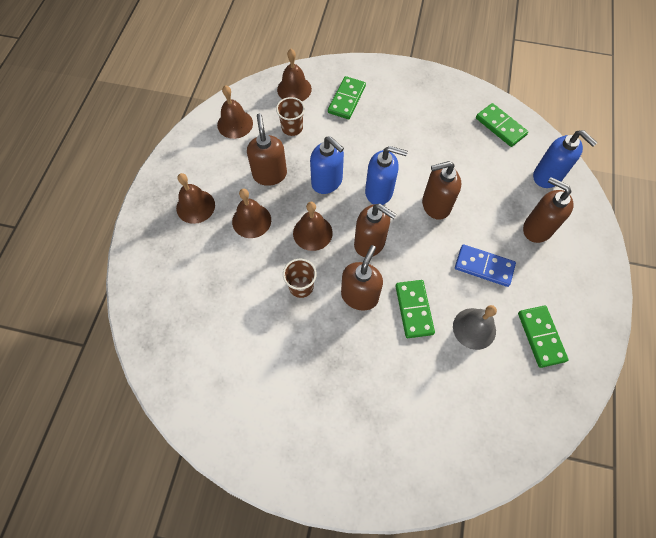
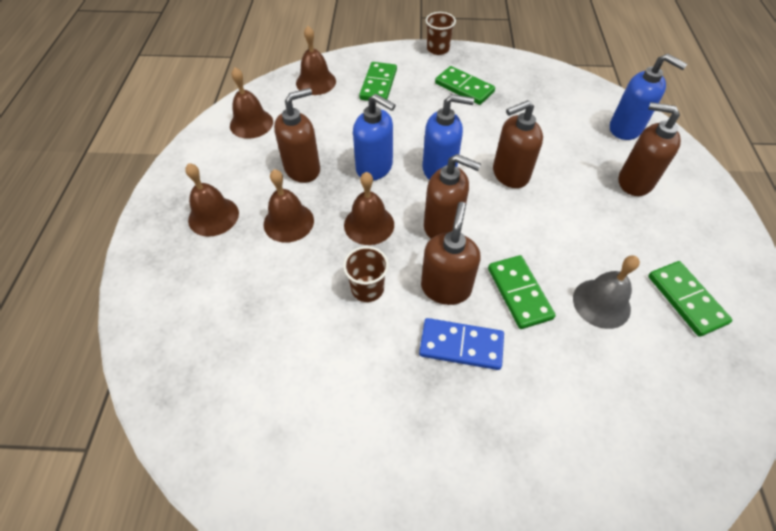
camera: 10 degrees left, 10 degrees down
(269, 174) = (302, 169): brown soap dispenser -> brown soap dispenser turned 75 degrees clockwise
(292, 128) = (321, 119): brown cup -> brown cup (438, 49)
(484, 266) = (588, 231): blue domino -> blue domino (461, 345)
(500, 126) = (557, 89): green domino -> green domino (464, 88)

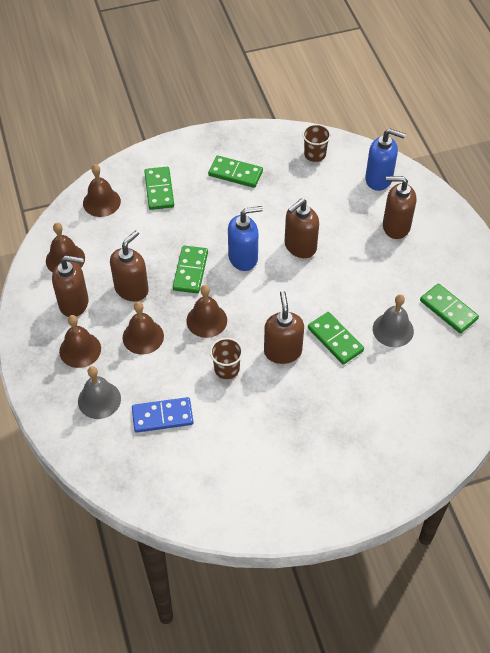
camera: 20 degrees left, 0 degrees up
(201, 279) = (99, 400): none -> grey bell
(374, 167) = (190, 271): blue soap dispenser -> green domino
(438, 49) = (197, 137): brown cup -> brown cup (315, 154)
(443, 225) = (263, 304): brown soap dispenser -> brown soap dispenser (74, 303)
(461, 345) = (307, 387): blue domino -> blue domino (162, 416)

